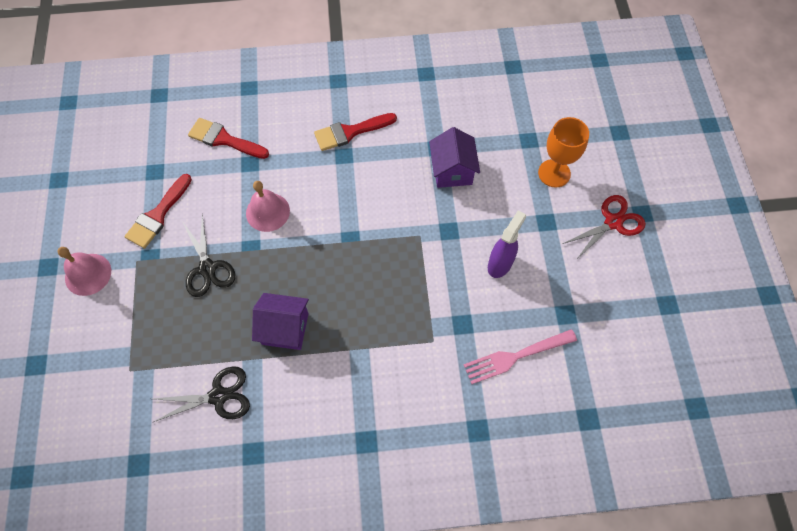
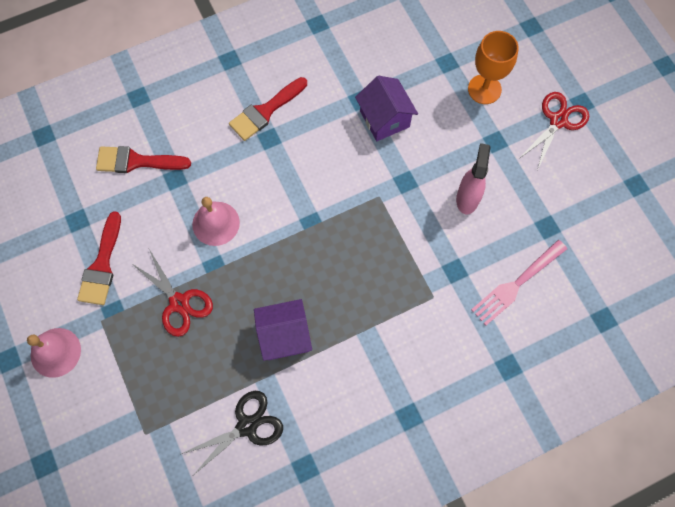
camera: 20 degrees left, 5 degrees up
(207, 268) = (179, 303): black scissors -> red scissors
(500, 264) = (467, 198): purple spray bottle -> pink spray bottle

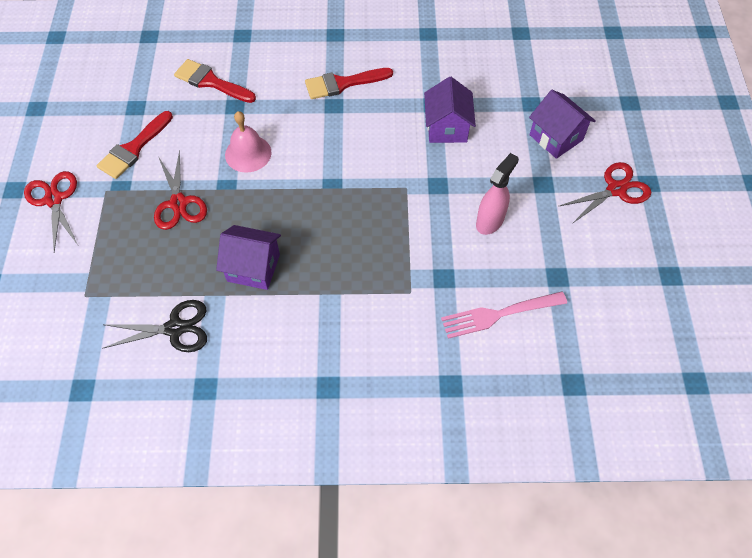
camera: 25 degrees right, 10 degrees down
(55, 352) = (54, 199): pink bell -> red scissors
(484, 89) = (556, 137): orange goblet -> purple house

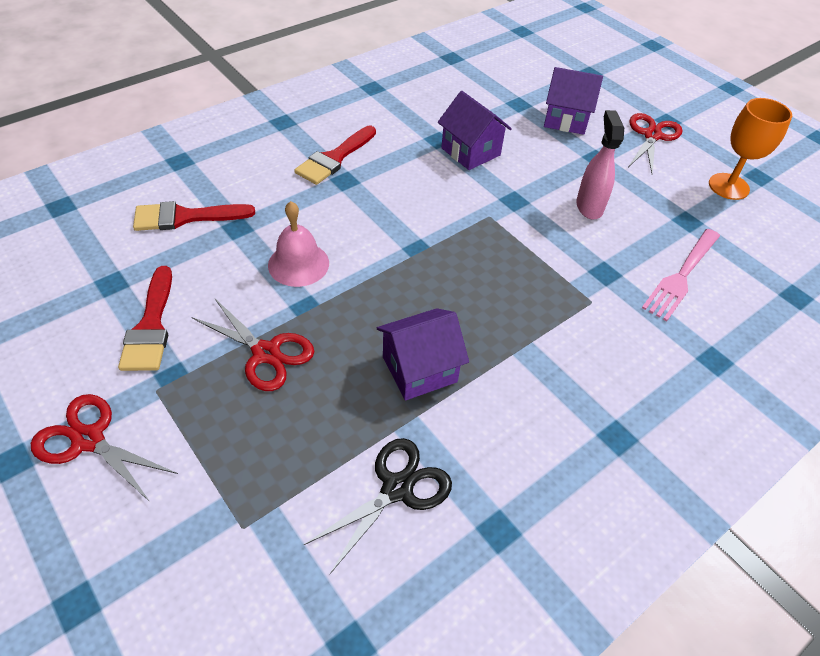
camera: 40 degrees left, 10 degrees down
(630, 269) = (728, 186): none -> orange goblet

